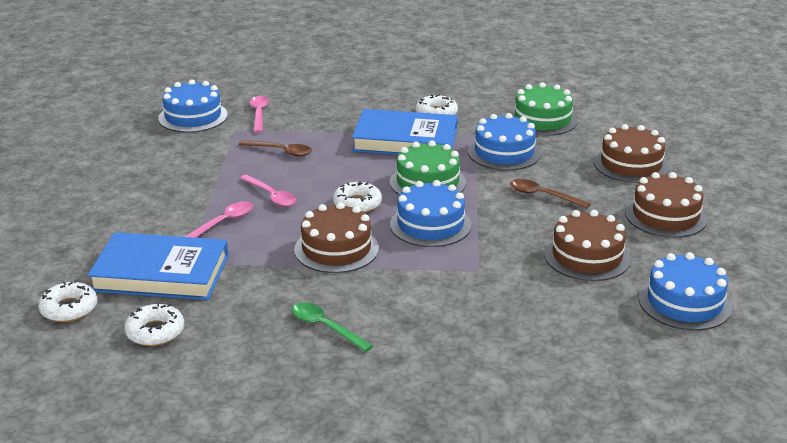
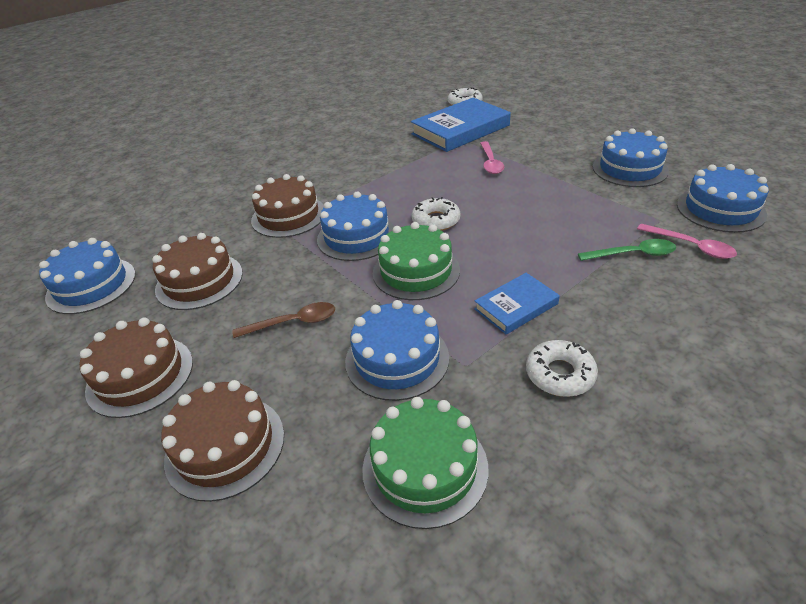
camera: 140 degrees right, 10 degrees up
(155, 331) = (408, 116): white donut -> none
(160, 160) = (629, 169): none -> blue cake
(271, 196) = (502, 191): pink spoon -> none
(281, 151) = (580, 224): brown spoon -> none
(325, 327) = (330, 154): green spoon -> green spoon (633, 254)
(336, 249) = (393, 187): brown cake -> brown cake (288, 216)
(405, 140) = (516, 306): blue book -> blue book, size x0.54

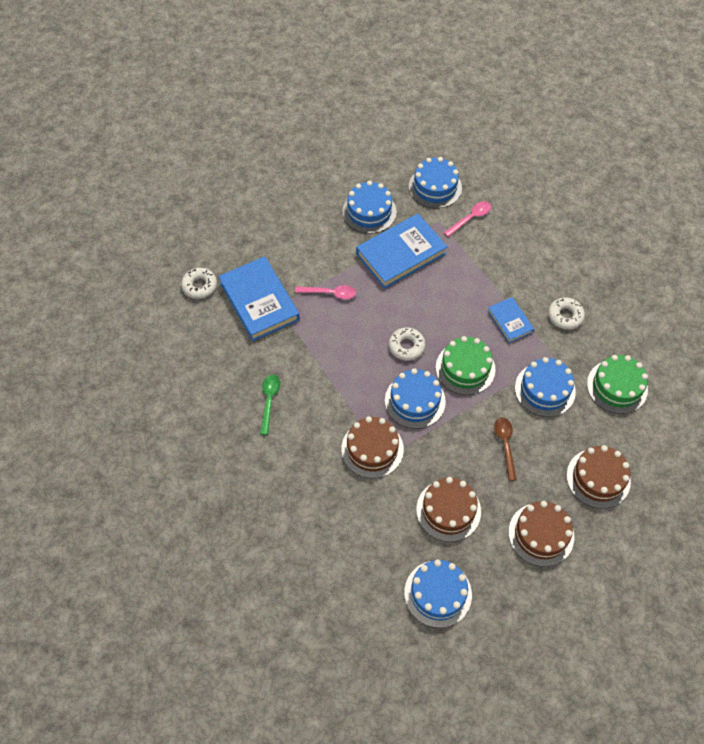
camera: 85 degrees left, 20 degrees up
(579, 198) = (401, 254): none -> blue book
(633, 254) = (472, 248): green spoon -> green spoon (269, 401)

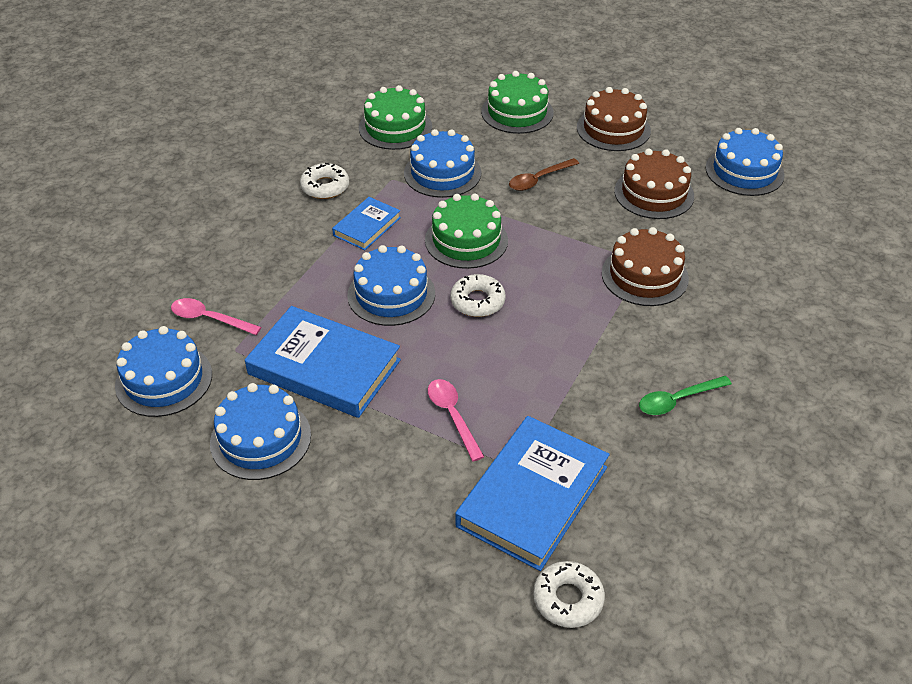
camera: 120 degrees left, 15 degrees down
(415, 401) = (549, 265): blue cake -> blue cake (391, 294)
(598, 478) = (517, 112): brown cake -> green cake

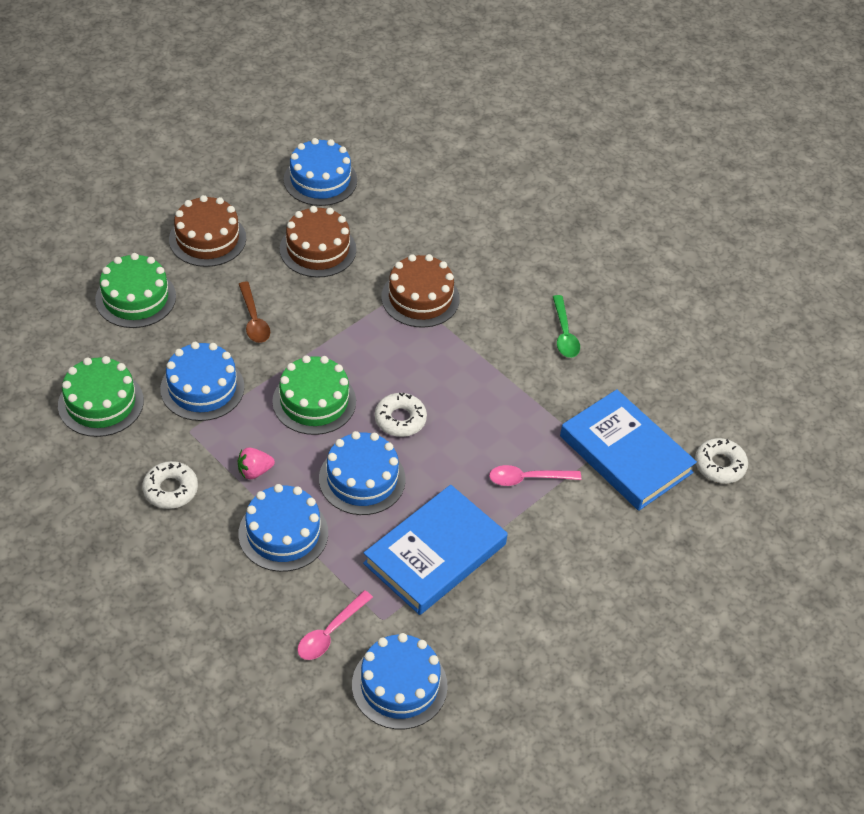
camera: 75 degrees left, 5 degrees up
(260, 439) = (503, 621): blue cake -> blue cake (283, 533)
(367, 226) = (254, 471): blue book -> pink strawberry

